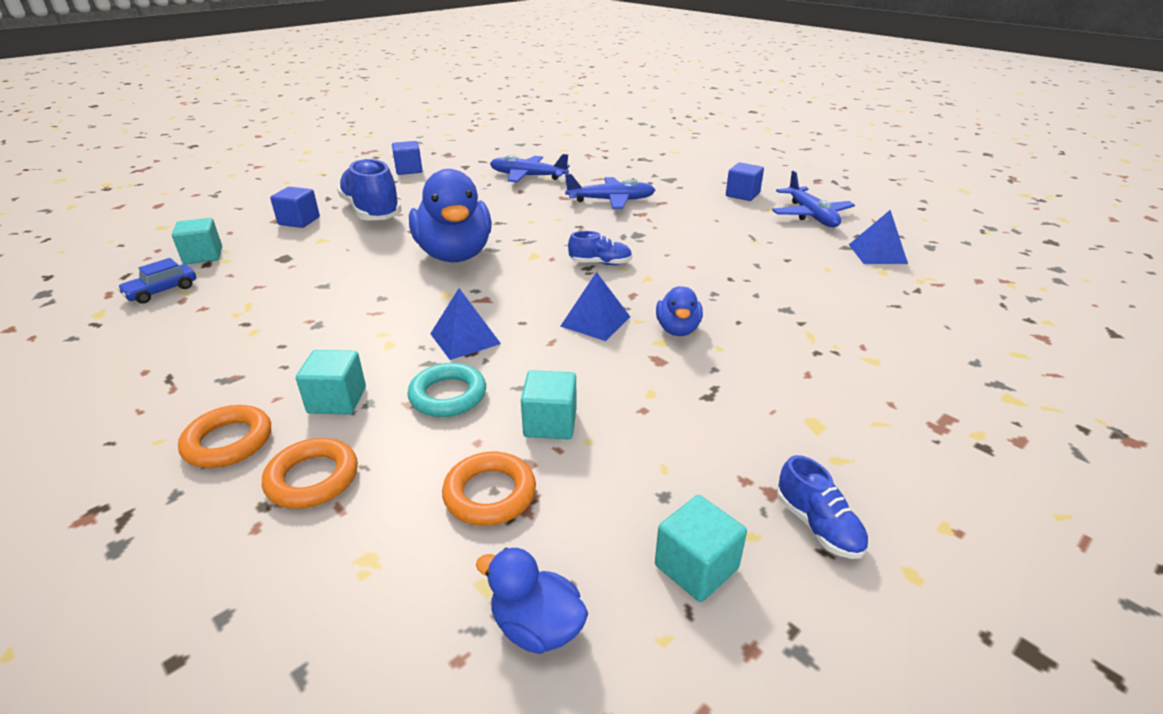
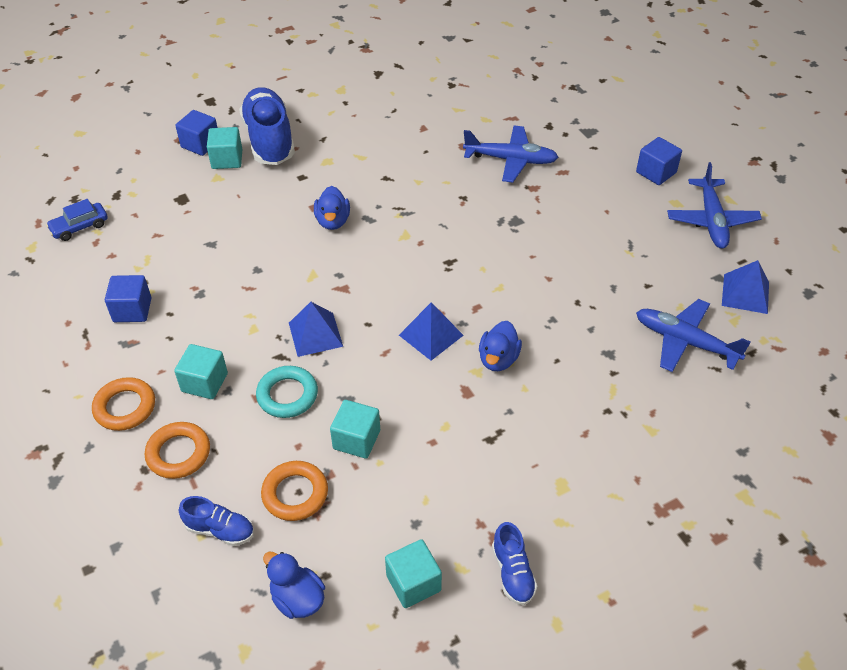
camera: 15 degrees right, 15 degrees up
(203, 256) = (114, 183): turquoise cube -> turquoise cube (227, 159)
(409, 170) = (318, 71): blue cube -> blue cube (132, 310)
(455, 255) = (333, 221): blue duck -> blue duck, size x0.48
(528, 176) = (438, 102): blue plane -> blue plane (686, 342)
(600, 263) = (463, 258): blue shoe -> blue shoe (220, 530)

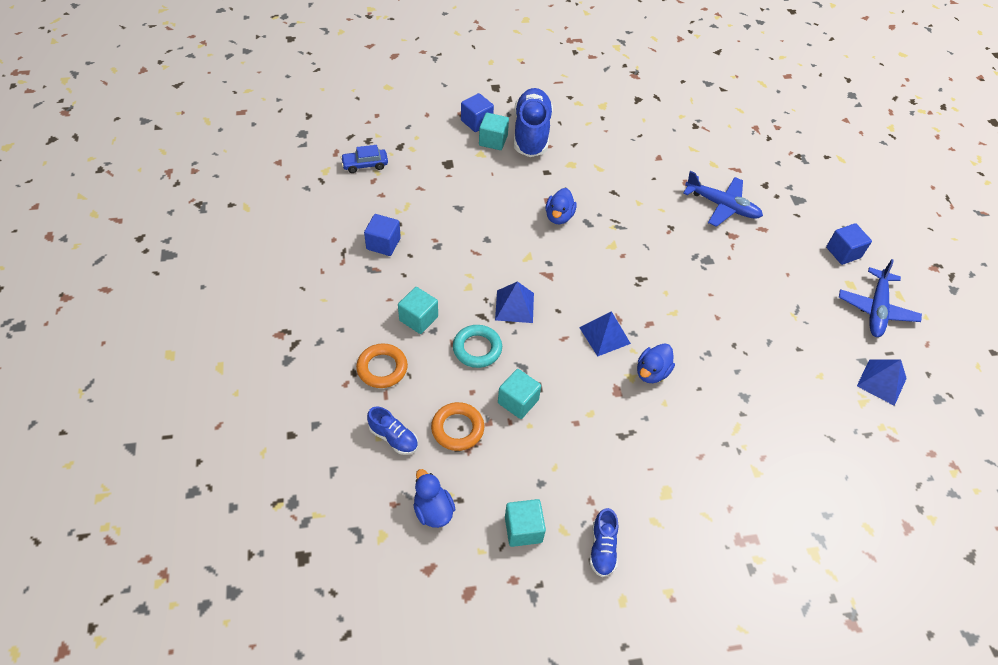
camera: 15 degrees right, 5 degrees up
(125, 407) = (354, 319): orange ring -> none
(686, 342) = (813, 407): blue plane -> none

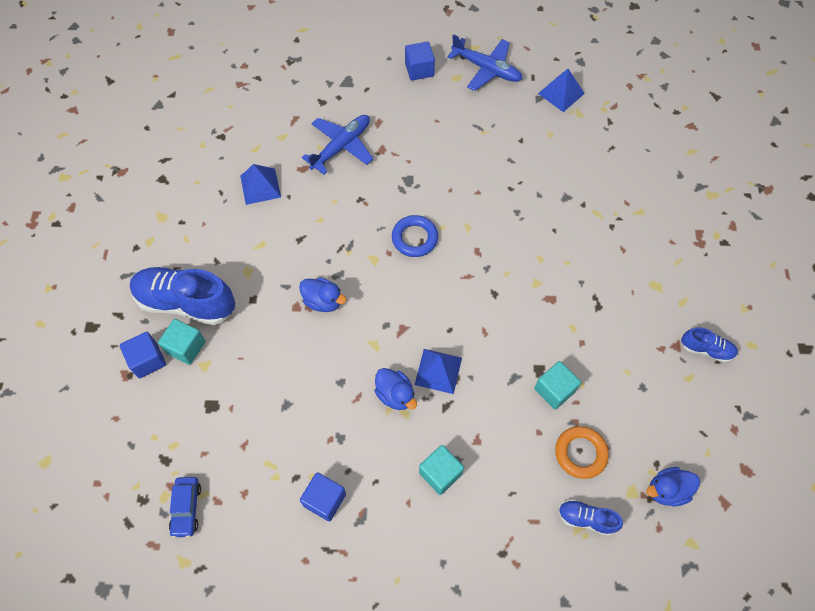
camera: 75 degrees left, 10 degrees up
(382, 368) = (501, 521): orange ring -> none
(393, 437) = (586, 519): blue shoe -> blue shoe turned 120 degrees counterclockwise
(477, 348) = (487, 418): turquoise ring -> none
(523, 529) = (687, 411): turquoise cube -> none
(604, 335) = (486, 294): blue pyramid -> blue pyramid (260, 186)
(645, 272) = (414, 238): none -> blue ring
(651, 372) = (533, 264): blue duck -> blue duck (395, 395)

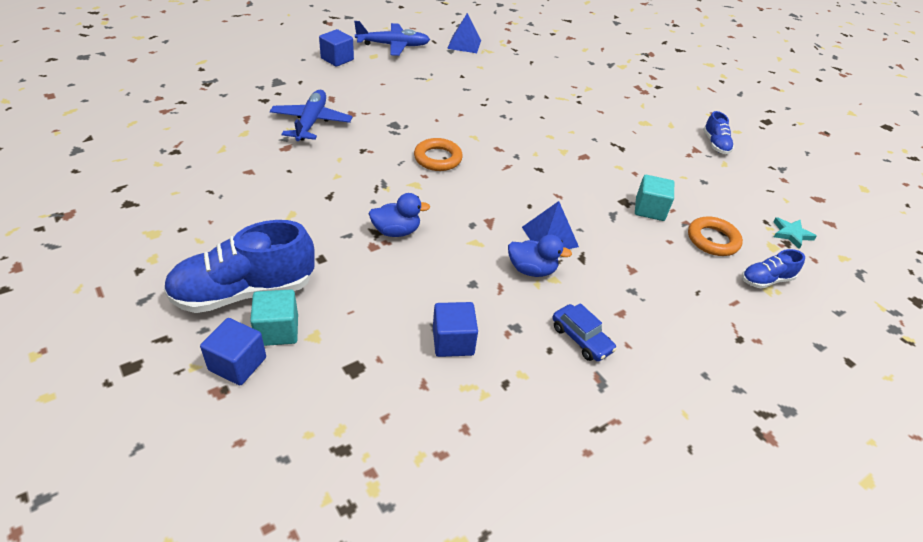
camera: 40 degrees left, 20 degrees down
(186, 508) = (412, 483): blue car -> blue car (581, 339)
(260, 186) = (252, 173): blue pyramid -> none
(324, 500) = (552, 386): blue cube -> blue cube (453, 341)
(414, 238) = (438, 158): blue ring -> orange ring
(440, 473) = (629, 308): turquoise cube -> none
(667, 490) = (791, 234): blue duck -> turquoise star
(706, 349) = (715, 144): blue shoe -> blue shoe turned 105 degrees clockwise

